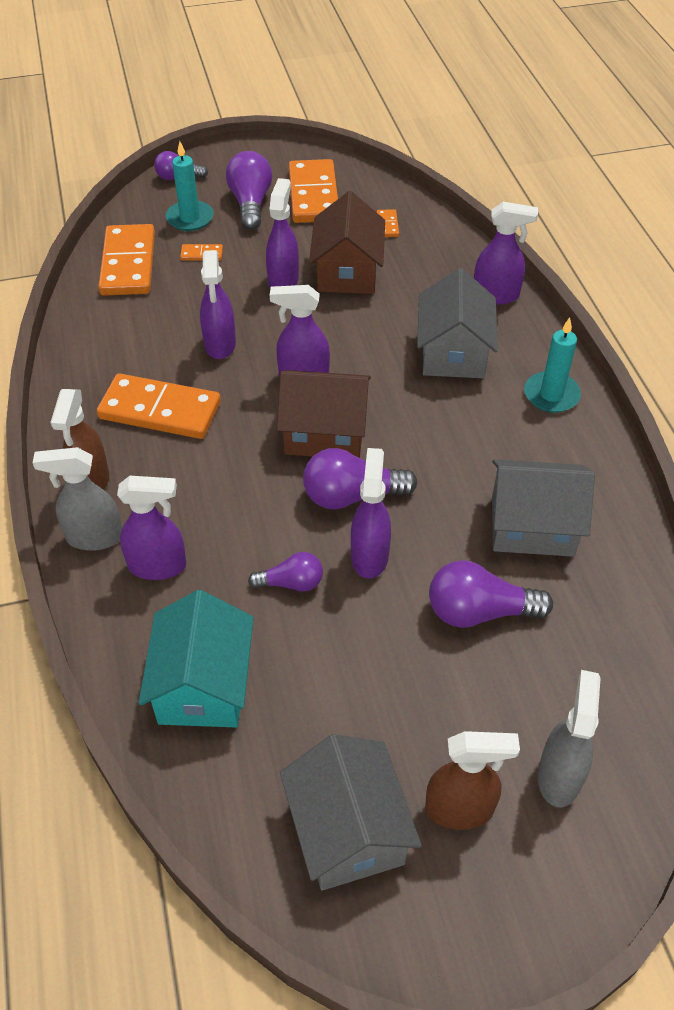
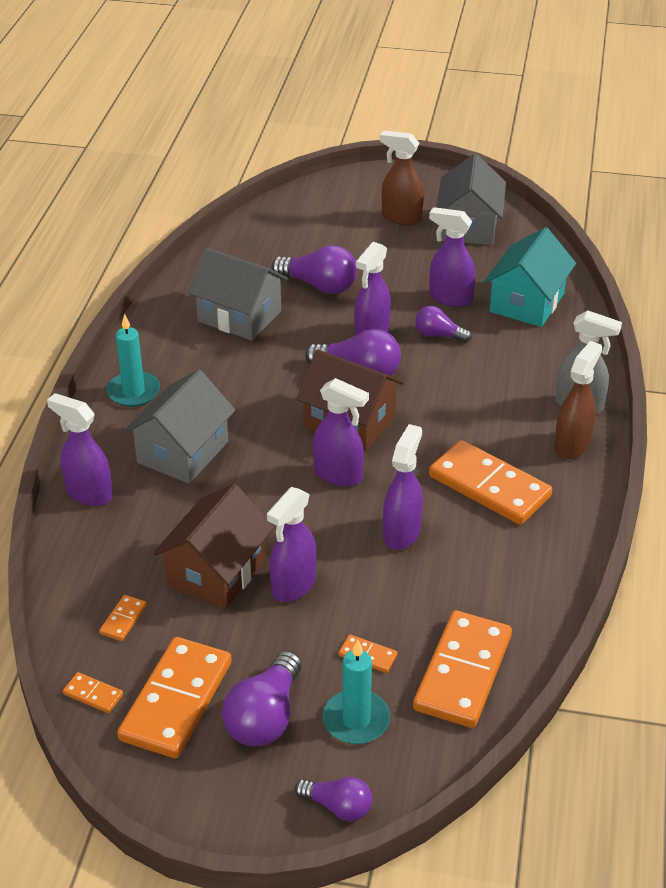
camera: 155 degrees left, 10 degrees down
(158, 566) = (534, 372): purple spray bottle -> purple spray bottle (450, 298)
(368, 184) = (93, 694): none -> orange domino
(559, 776) = (335, 213): grey spray bottle -> none

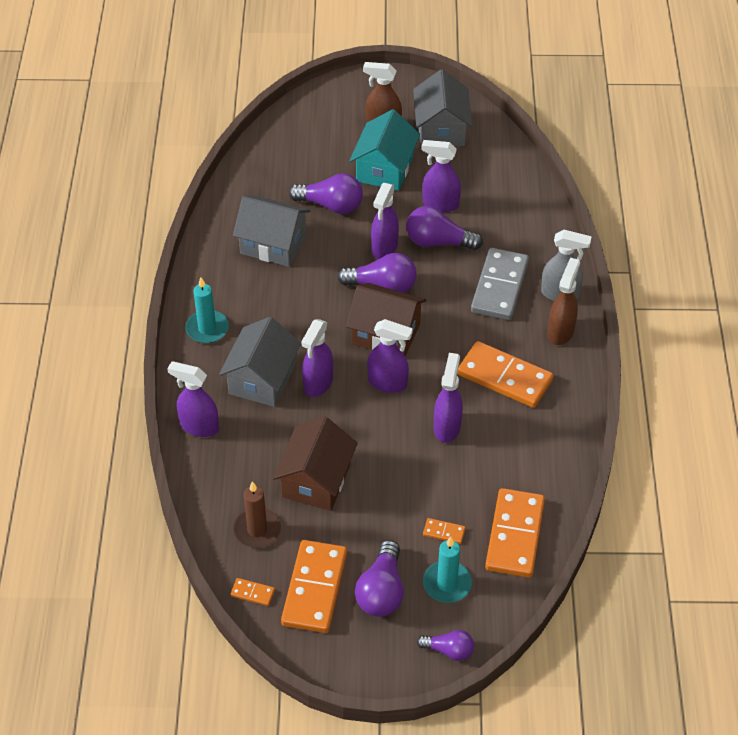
camera: 10 degrees left, 10 degrees up
(123, 619) = (257, 530): orange domino -> brown candle
(293, 586) = (376, 483): purple spray bottle -> purple spray bottle (318, 383)
(439, 335) = (438, 242): purple light bulb -> purple light bulb, size x1.63
(504, 389) = (499, 287): none -> grey domino
(527, 303) = (502, 201): turquoise house -> turquoise house (384, 169)

